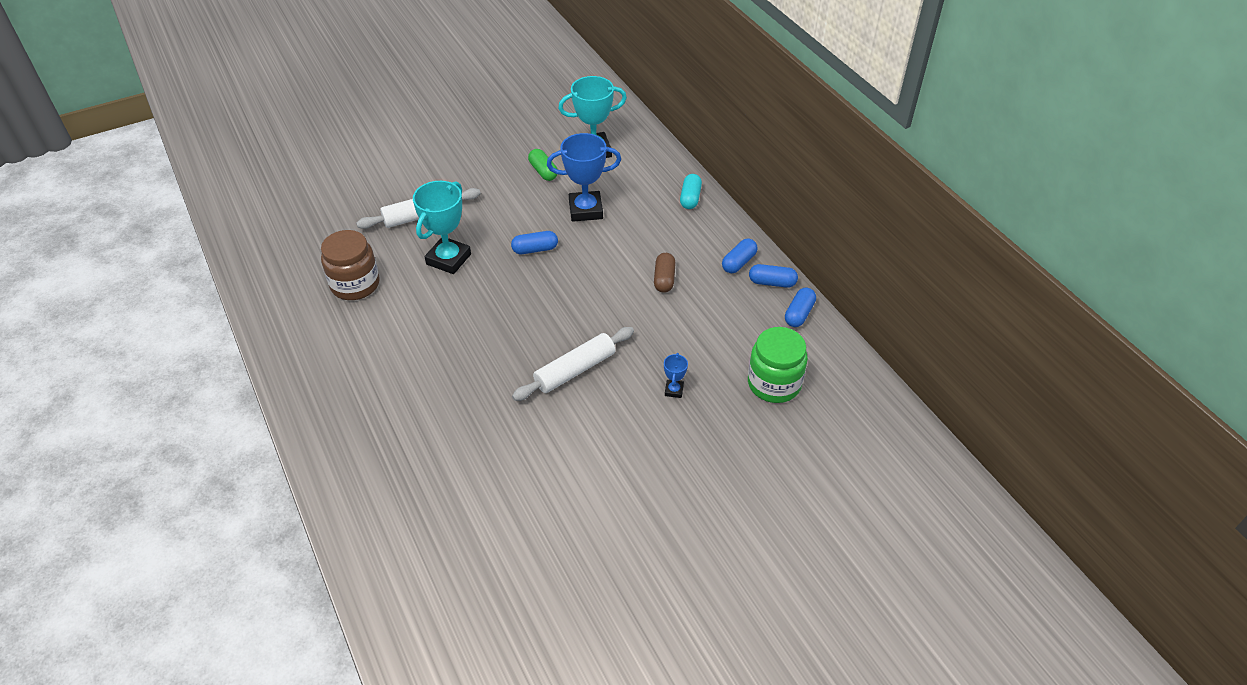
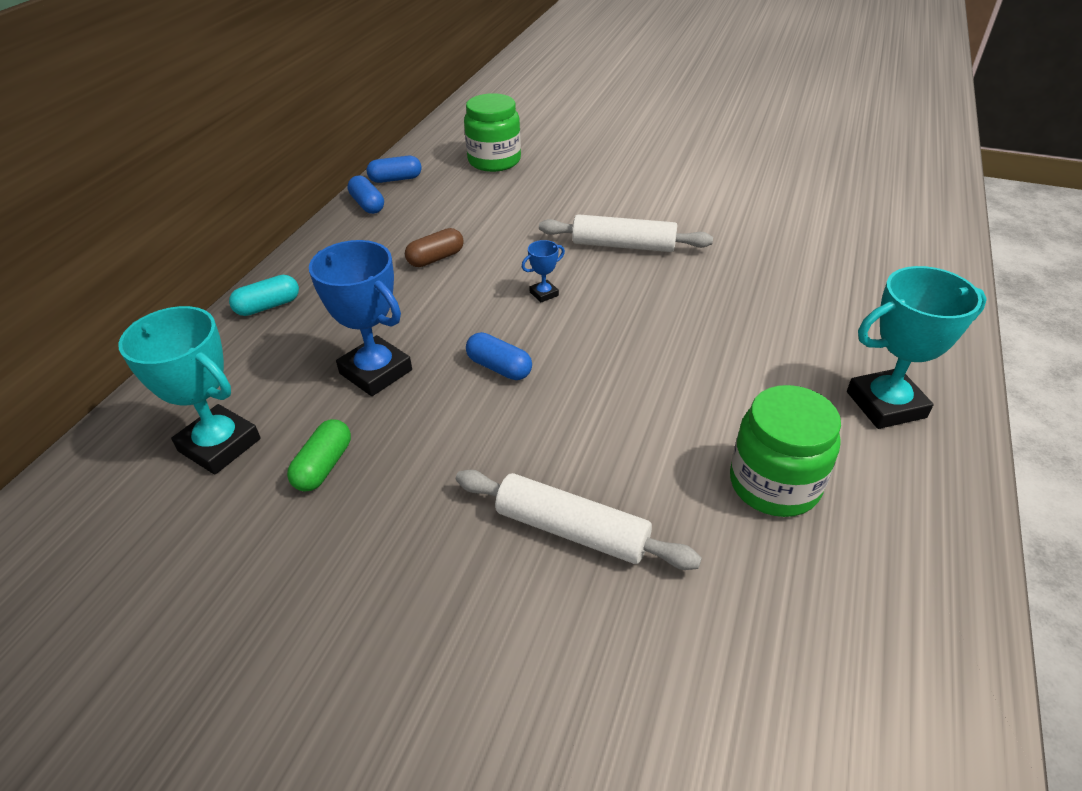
camera: 130 degrees left, 5 degrees down
(355, 284) = (774, 484): brown jar -> green jar
(448, 259) = (611, 429): turquoise trophy -> turquoise trophy (885, 405)
(674, 390) = (567, 193): blue trophy -> blue trophy (544, 294)
(738, 262) = (357, 231): blue capsule -> none

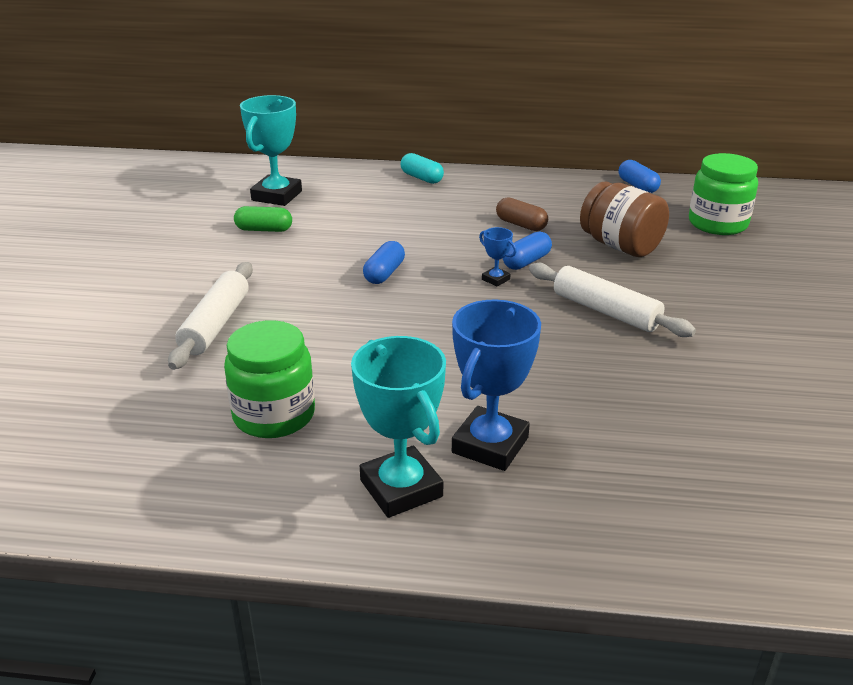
camera: 75 degrees right, 10 degrees down
(367, 205) = (584, 183): blue capsule -> blue capsule (526, 261)
(375, 372) = (362, 228): blue trophy -> blue trophy (490, 445)
(510, 214) = (620, 246): none -> brown jar
(623, 245) = (605, 311): white rolling pin -> white rolling pin turned 45 degrees counterclockwise

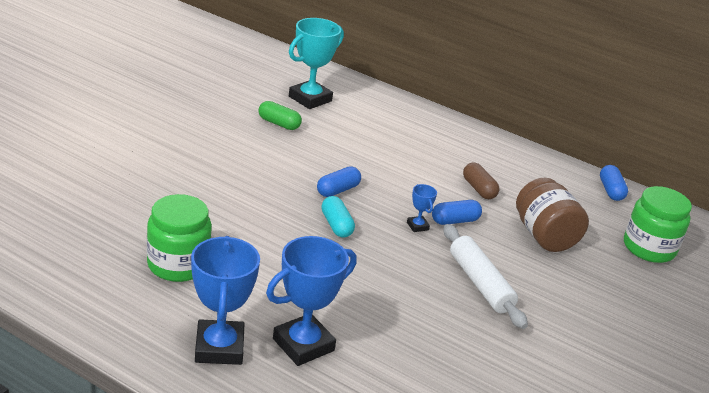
camera: 20 degrees right, 0 degrees up
(215, 324) = (190, 185): white rolling pin -> none
(401, 488) = (219, 347): turquoise trophy -> blue trophy
(421, 178) = (434, 121): turquoise capsule -> turquoise capsule (336, 225)

